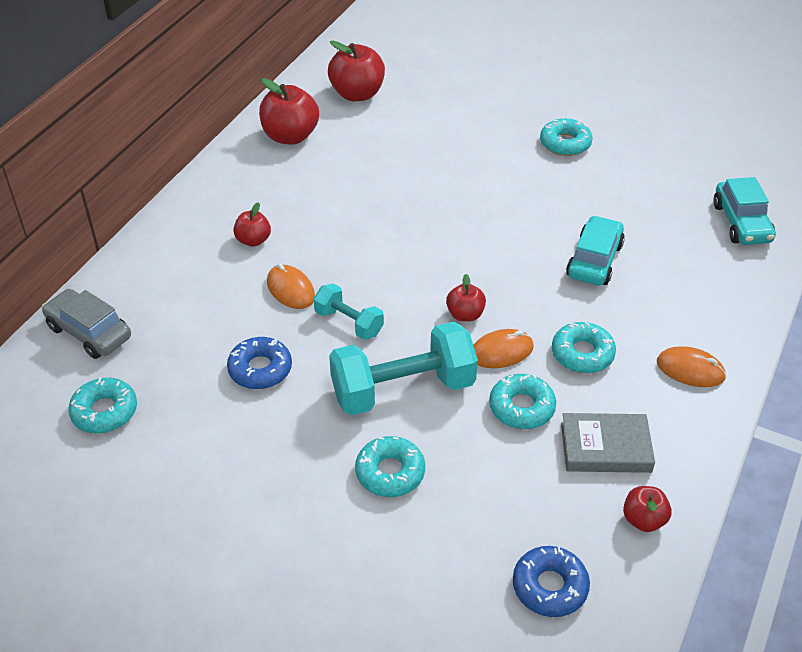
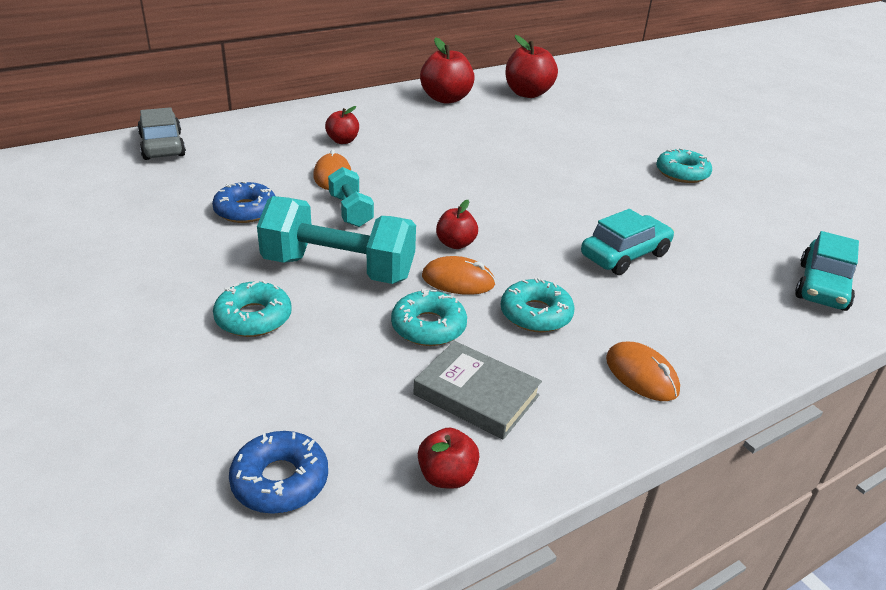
camera: 30 degrees right, 10 degrees down
(104, 412) = (107, 189): turquoise donut -> none

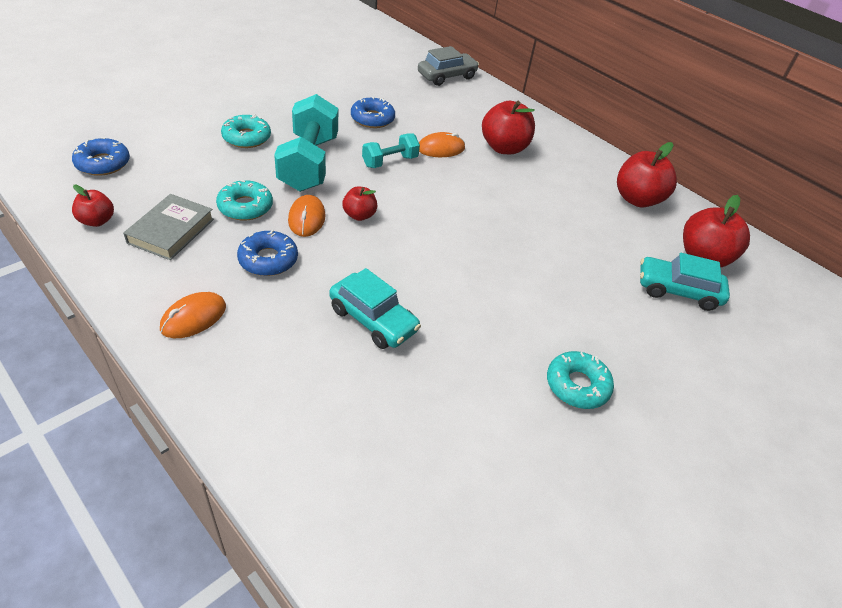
camera: 75 degrees right, 10 degrees up
(342, 141) = (504, 148): red apple -> red apple, size x1.79
(536, 314) = (268, 260): turquoise donut -> blue donut
(822, 286) = (356, 489): turquoise car -> turquoise car (677, 291)

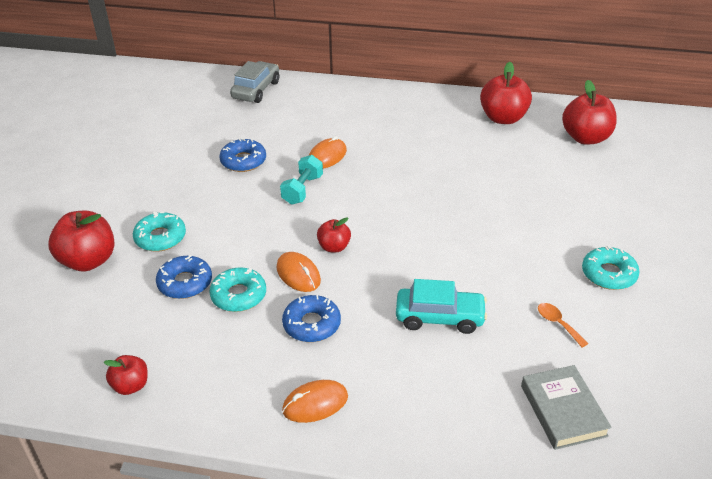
camera: 30 degrees left, 5 degrees down
(103, 163) = (63, 336): blue donut -> blue donut (185, 283)
(171, 231) = (206, 352): grey book -> grey book (563, 410)
(193, 317) = (315, 403): orange mouse -> orange mouse turned 60 degrees clockwise
(309, 163) = (241, 229): turquoise dumbbell -> none
(471, 394) = (558, 323): none -> orange spoon
(504, 148) = (371, 129): red apple -> red apple (88, 261)
(677, 291) = (595, 171): turquoise car -> none

